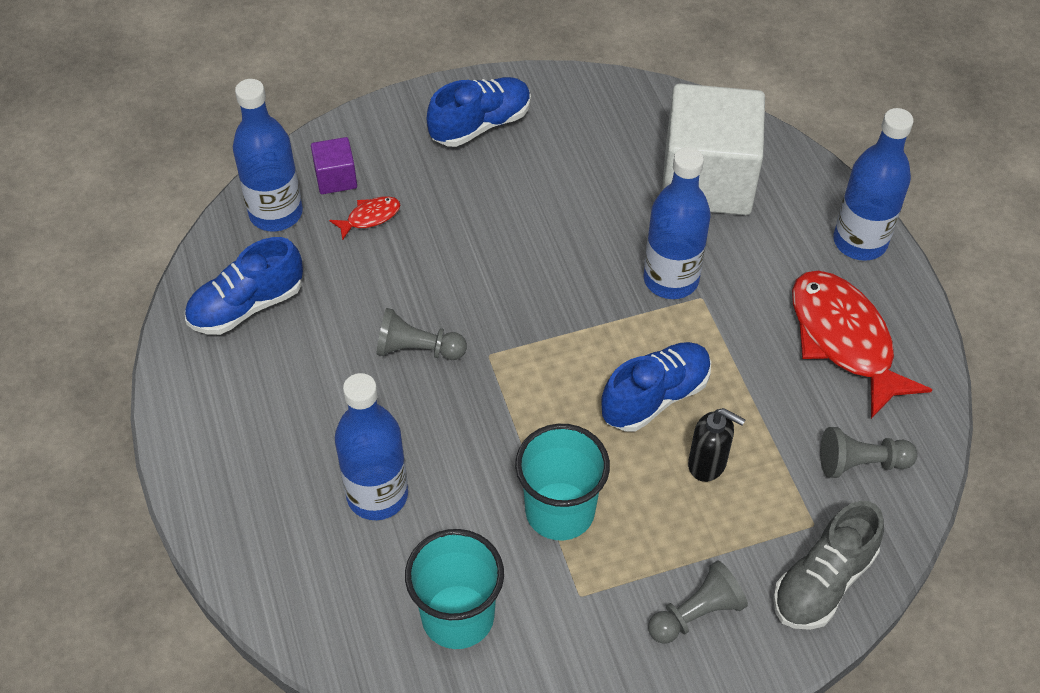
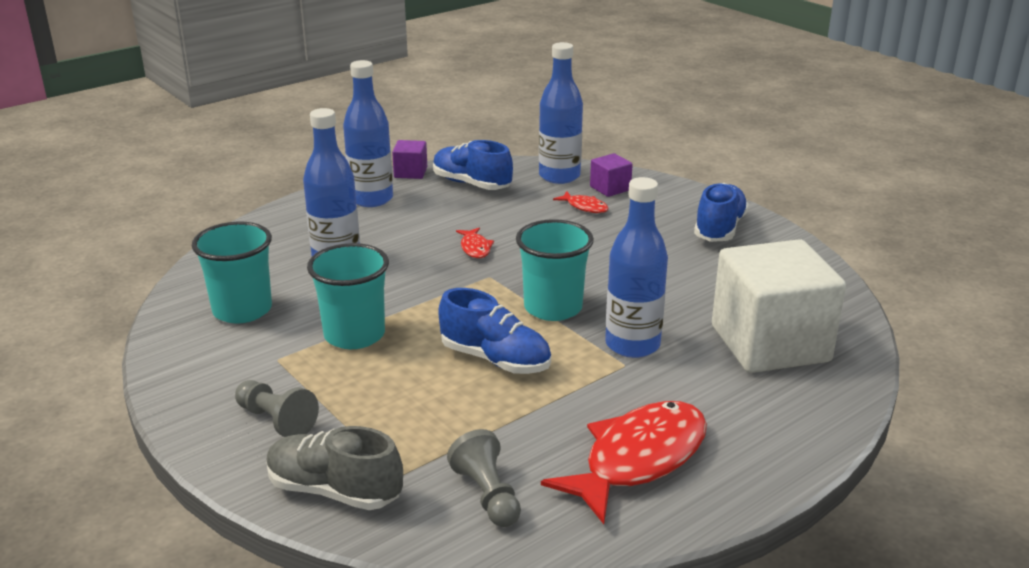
camera: 70 degrees right, 25 degrees down
(173, 361) = (410, 172): none -> purple cube
(417, 349) = (475, 248): grey pawn -> red fish
(480, 124) = (719, 229): blue shoe -> blue shoe turned 105 degrees counterclockwise
(578, 319) = (553, 308): none -> turquoise cup
(707, 464) = (438, 400): black soap dispenser -> none
(860, 242) = (779, 450): blue bottle -> blue bottle (371, 199)

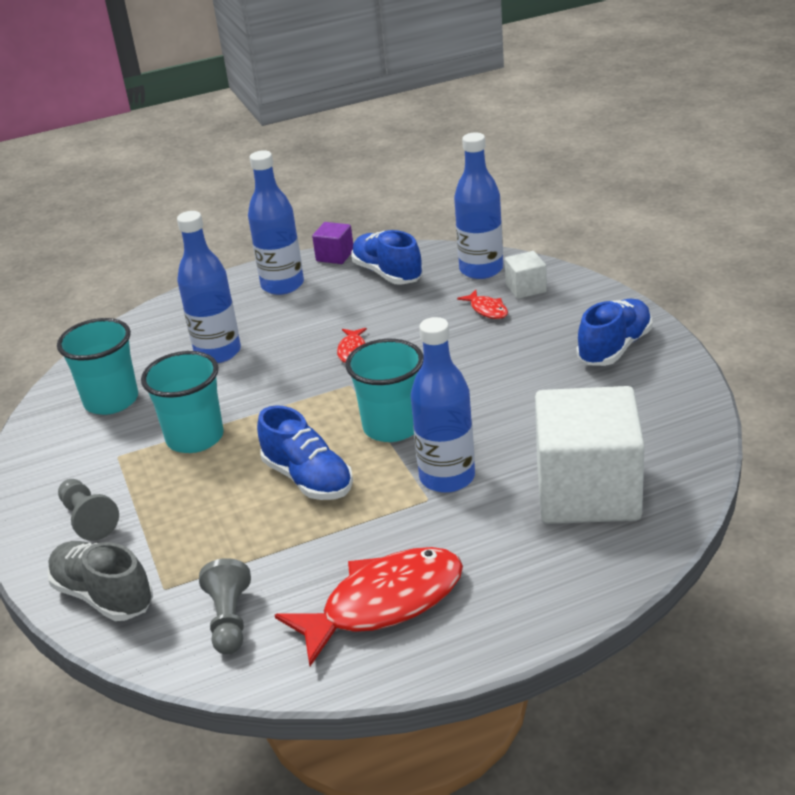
camera: 20 degrees right, 5 degrees up
(610, 188) = (526, 288): purple cube -> white cube

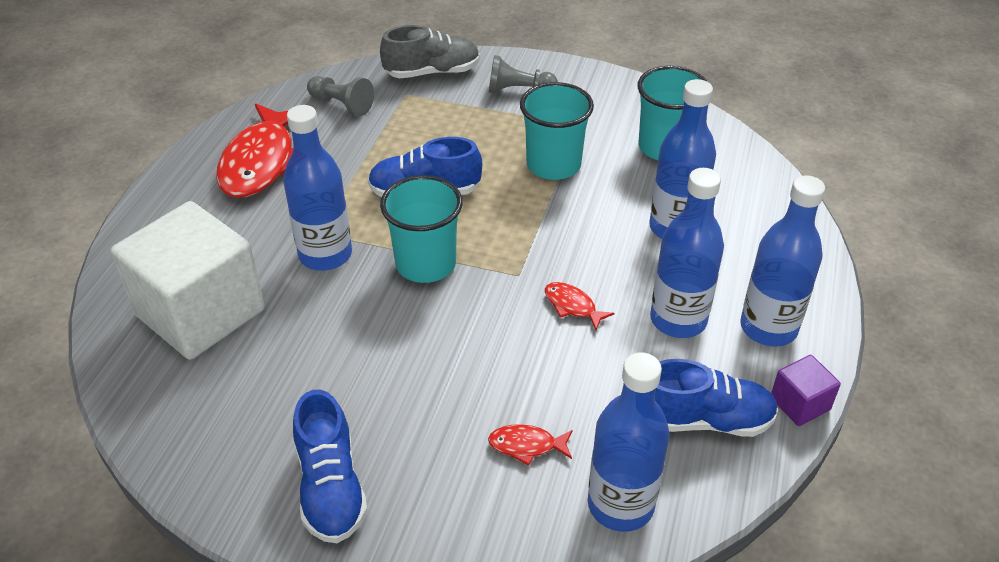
camera: 125 degrees right, 10 degrees up
(315, 313) = (678, 320): none -> blue bottle
(526, 288) = (530, 511): white cube -> none

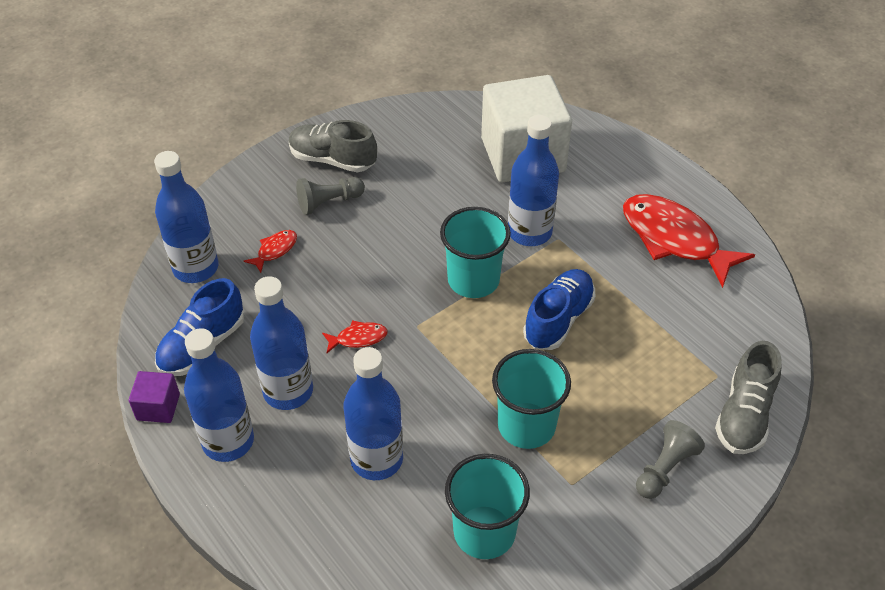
camera: 125 degrees right, 5 degrees up
(331, 487) = (332, 160): blue shoe -> grey shoe
(341, 105) = (729, 322): grey pawn -> grey pawn (329, 202)

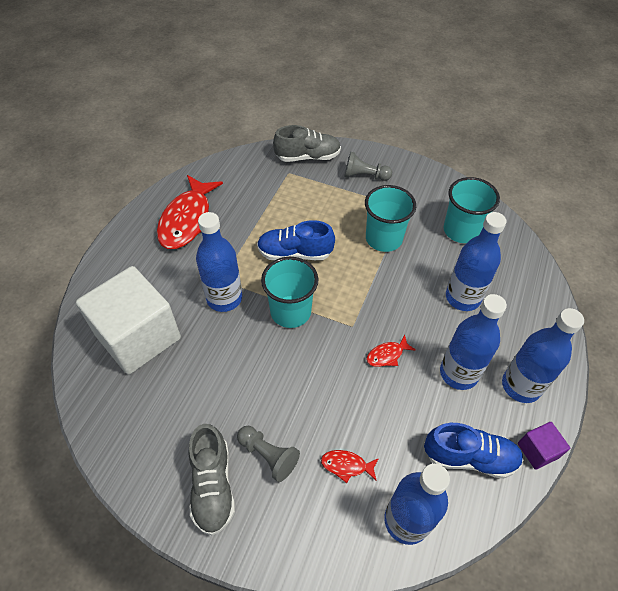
camera: 120 degrees left, 5 degrees up
(358, 338) = (387, 355): red fish -> red fish turned 75 degrees counterclockwise

